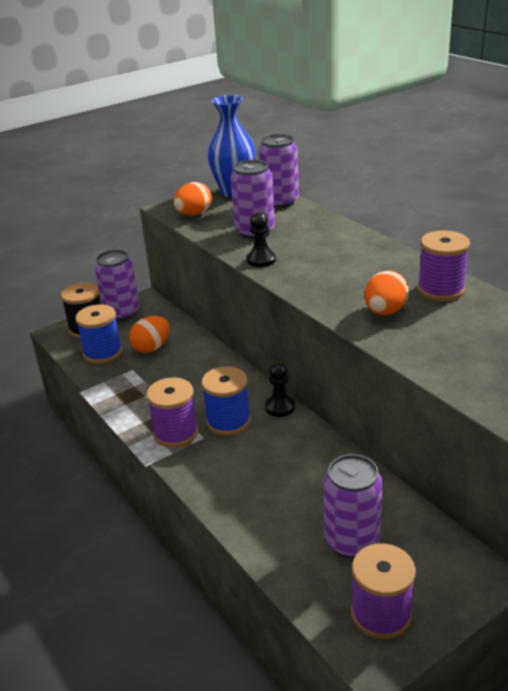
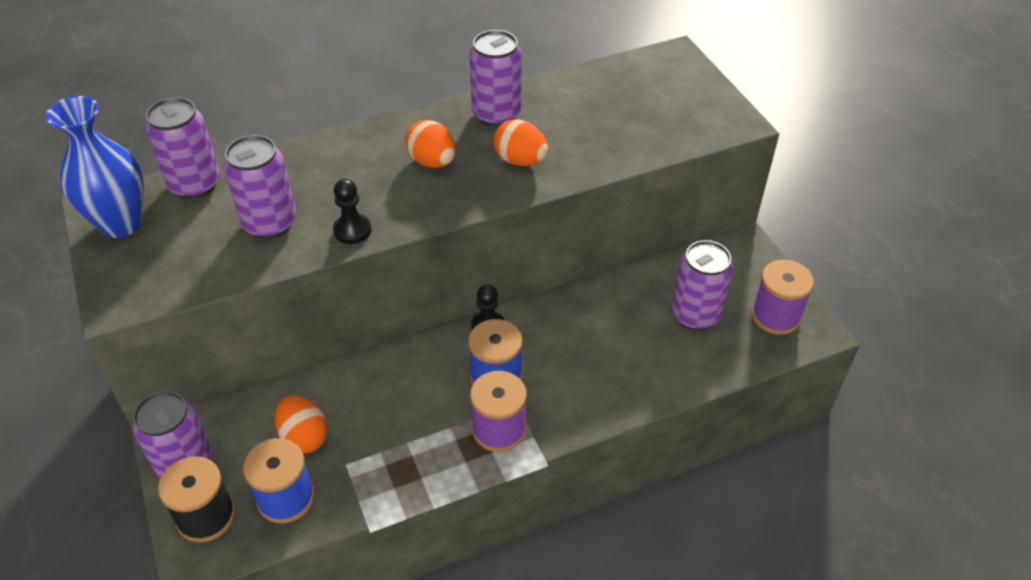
camera: 80 degrees left, 15 degrees up
(194, 214) = (166, 276): orange egg -> orange egg (432, 162)
(440, 290) = (496, 114): purple spool -> purple can

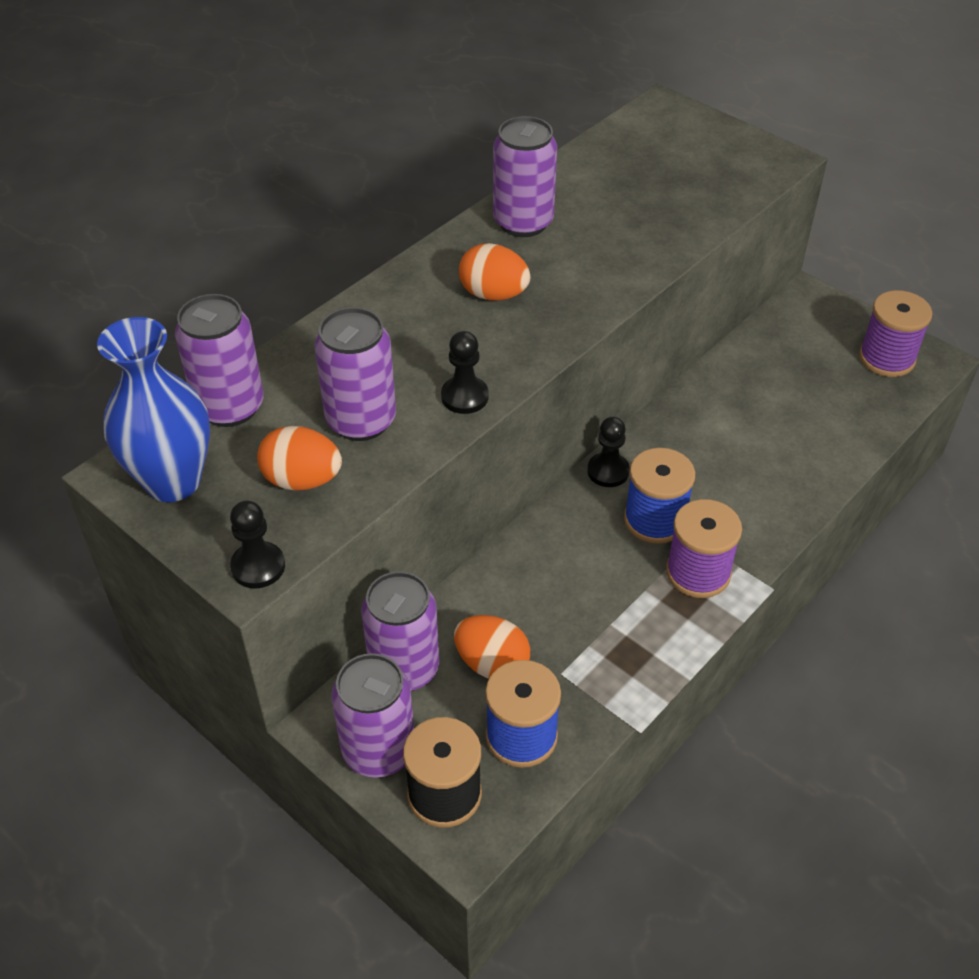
camera: 25 degrees left, 0 degrees up
(125, 301) = (258, 566): none -> black pawn
(520, 160) = (589, 264): orange egg -> orange egg (302, 480)
(695, 315) = (810, 384): purple can -> purple can (404, 668)

